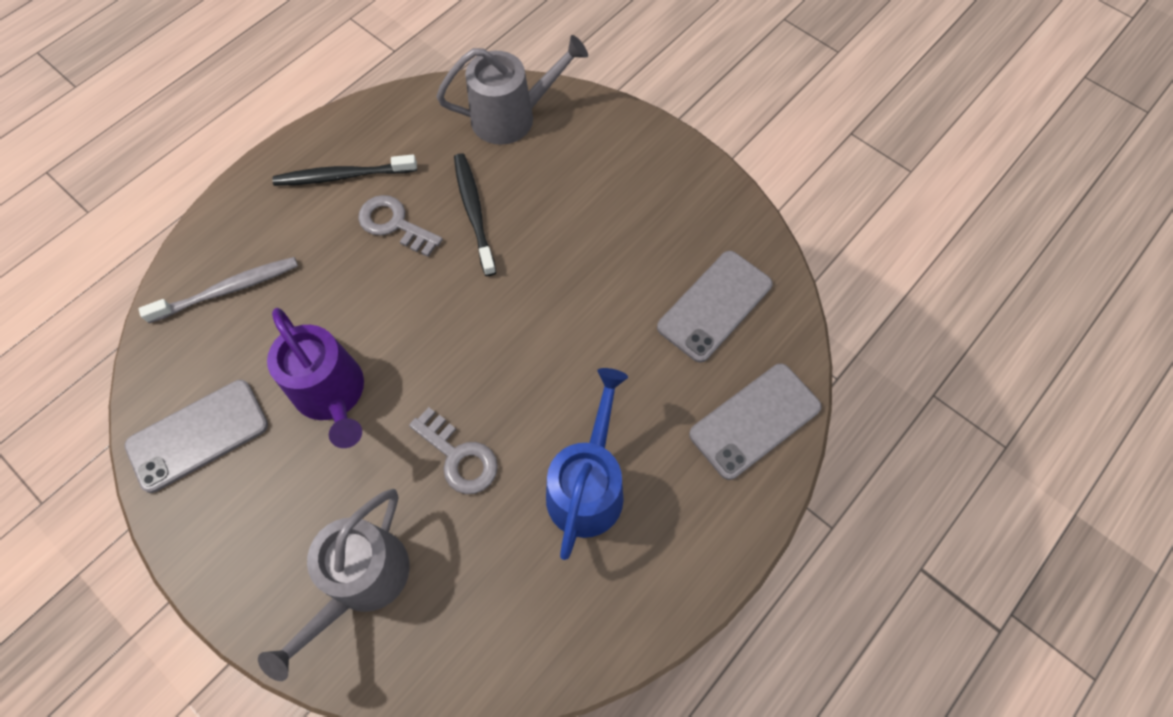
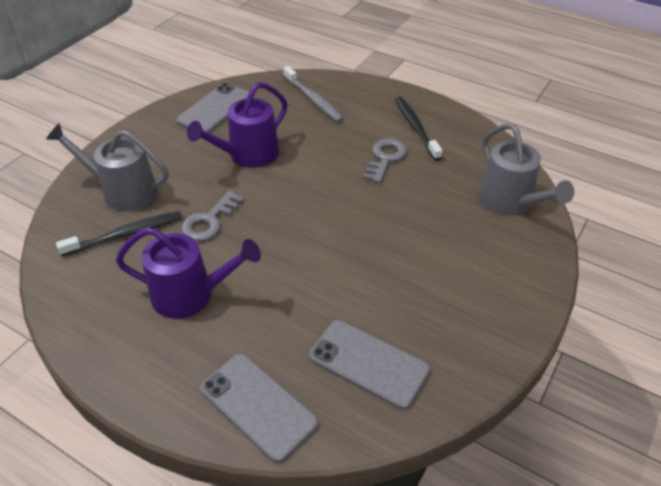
camera: 80 degrees right, 20 degrees down
(198, 435) = (215, 109): grey phone -> grey phone turned 75 degrees clockwise
(474, 211) = (411, 195): black toothbrush -> black toothbrush (126, 234)
(588, 486) = (191, 295): blue watering can -> purple watering can

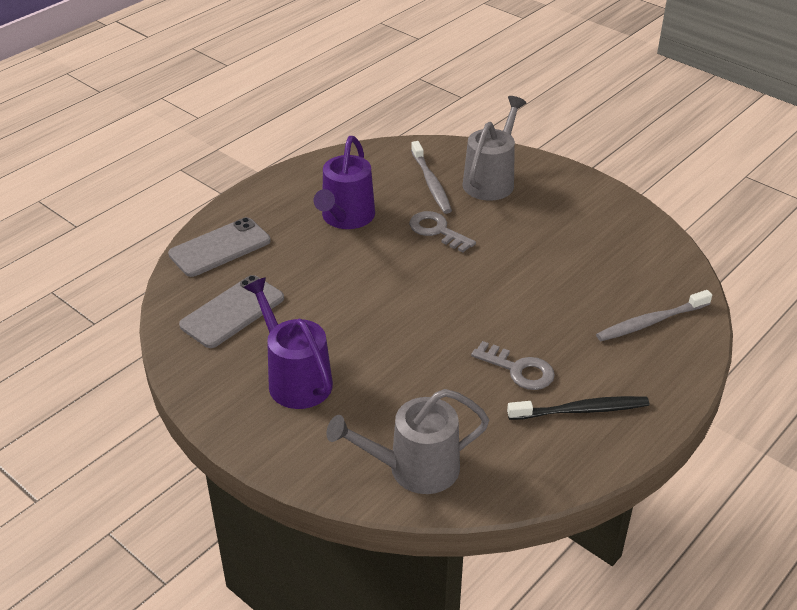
camera: 100 degrees right, 5 degrees down
(126, 234) = (431, 183): black toothbrush -> grey toothbrush
(215, 109) = (630, 241): grey phone -> none
(248, 155) = (538, 261): purple watering can -> purple watering can (295, 379)

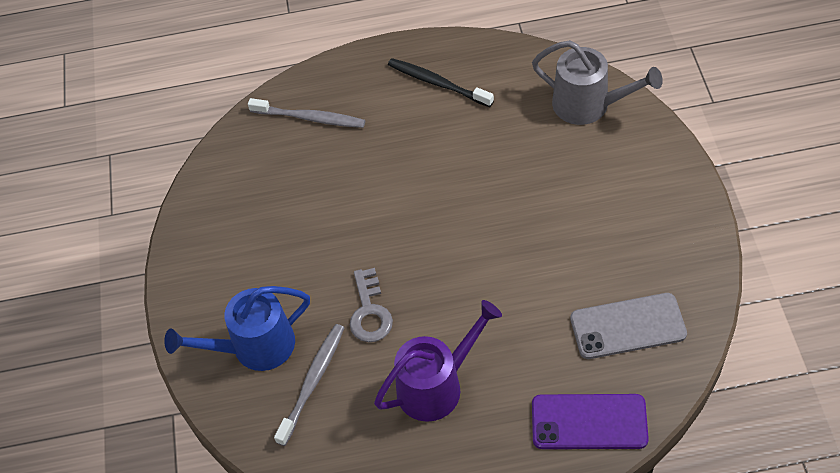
camera: 135 degrees left, 15 degrees up
(220, 248) = (589, 422): grey phone -> purple phone
(295, 379) = (620, 223): purple watering can -> none
(491, 180) = (255, 347): grey watering can -> blue watering can
(519, 370) = (446, 135): grey key -> none

